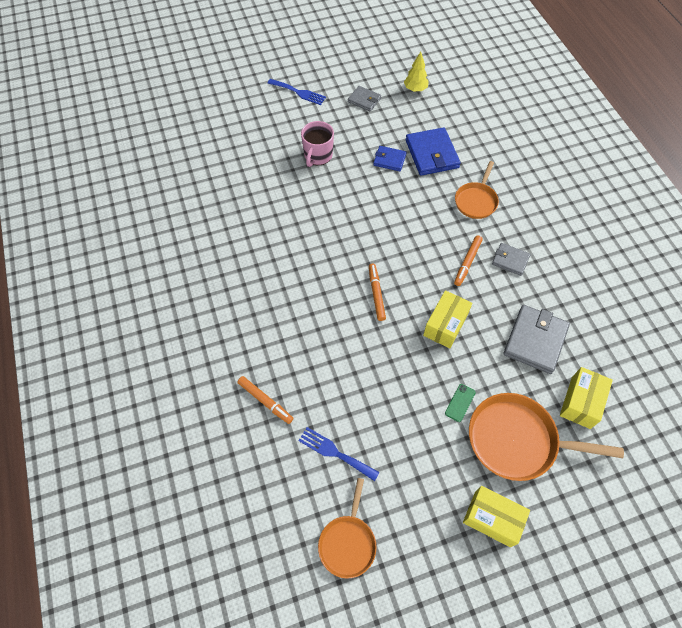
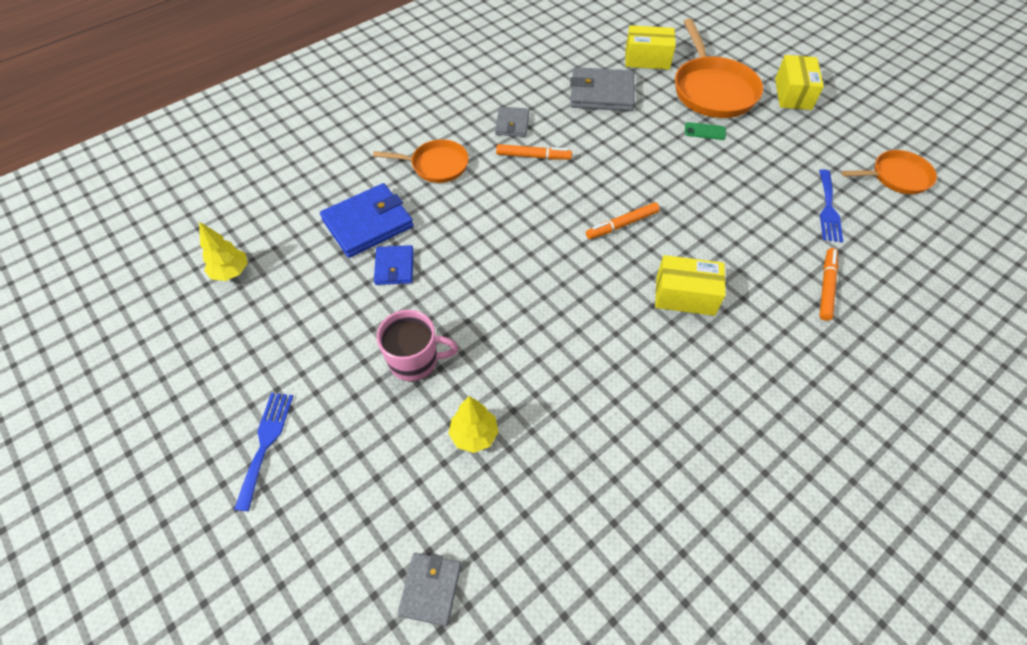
camera: 110 degrees left, 5 degrees down
(261, 170) = (474, 435): none -> yellow tree
(364, 100) = (269, 334): grey wallet -> grey wallet (430, 589)
(445, 325) = (625, 158): yellow box -> yellow box (685, 295)

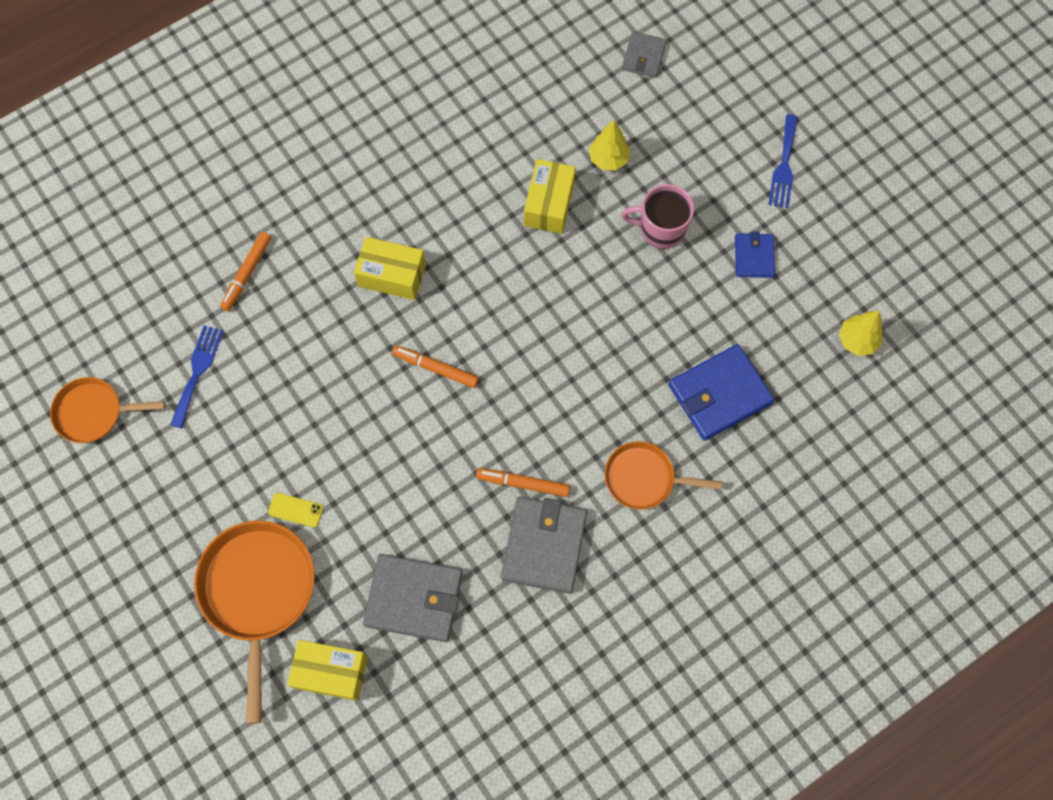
camera: 175 degrees left, 15 degrees up
(394, 267) = (686, 333): blue wallet -> blue wallet (754, 257)
(512, 124) = (544, 545): grey wallet -> grey wallet, size x1.75
(622, 225) = (436, 368): orange marker -> orange marker turned 135 degrees counterclockwise
(705, 131) = (296, 510): green phone -> yellow phone
(793, 94) = (150, 574): yellow box -> yellow box (549, 204)

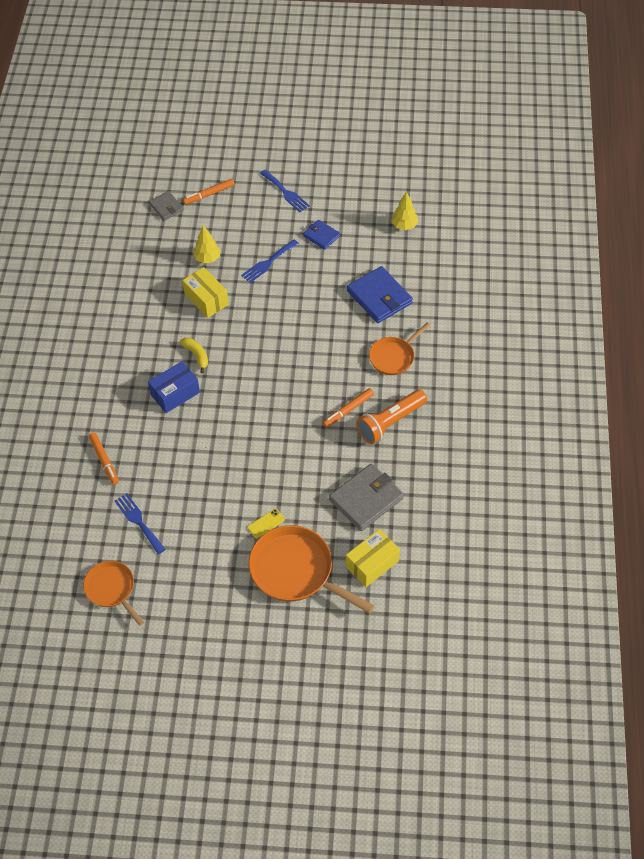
camera: 50 degrees left, 15 degrees down
(94, 412) = (112, 589): orange pan -> orange pan turned 105 degrees clockwise
(392, 275) = (175, 393): yellow box -> blue box
(436, 368) = (248, 408): orange marker -> orange marker (209, 194)
(462, 256) = (196, 355): none -> yellow banana
(544, 545) = (390, 422): grey wallet -> orange flashlight
(660, 228) = (268, 262): pink mug -> blue fork
(719, 394) = (379, 297): blue wallet -> blue wallet turned 45 degrees counterclockwise

